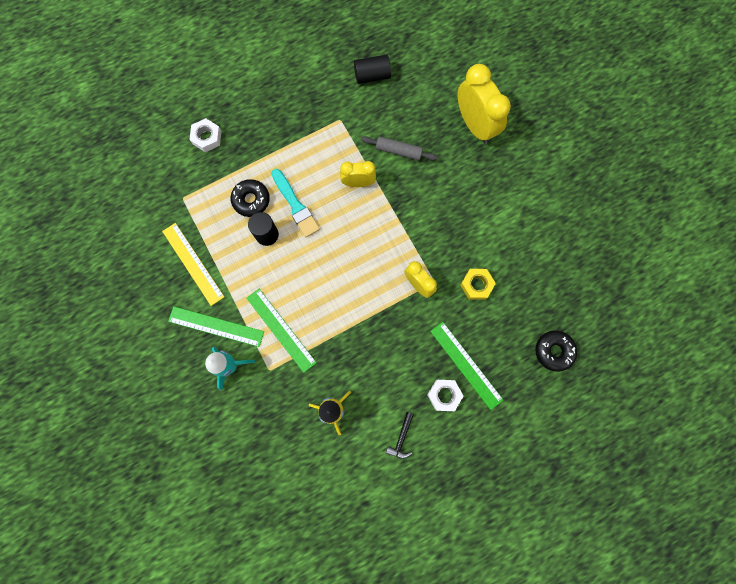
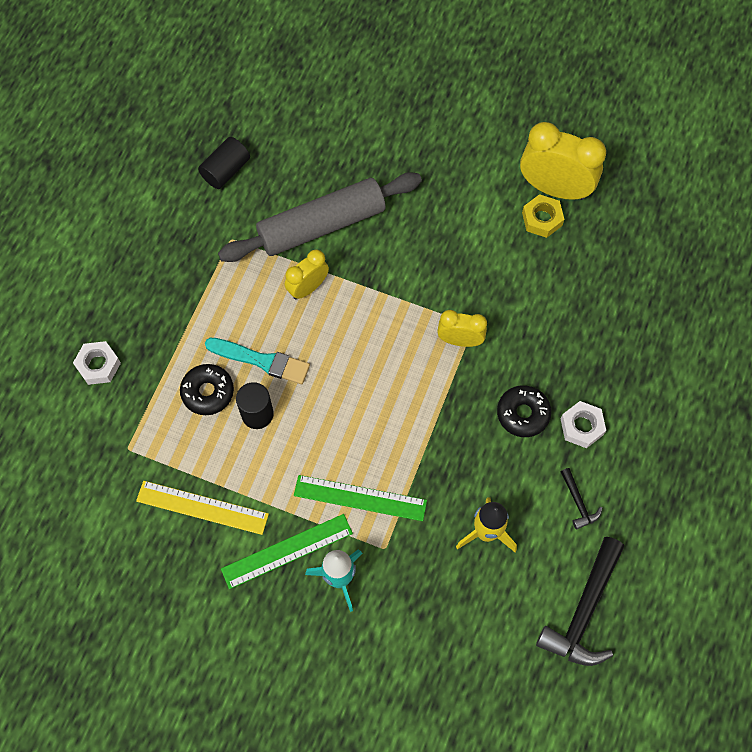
camera: 40 degrees left, 10 degrees down
(347, 503) = (584, 611): none -> black hammer
(398, 151) = (322, 225): grey rolling pin -> grey rolling pin, size x2.07
(466, 365) = (576, 380): green ruler -> none
(474, 125) = (376, 143): yellow clock -> yellow clock (554, 188)
(476, 285) = (517, 296): yellow nut -> yellow nut (542, 219)
(553, 351) = (646, 300): black donut -> black donut (523, 414)

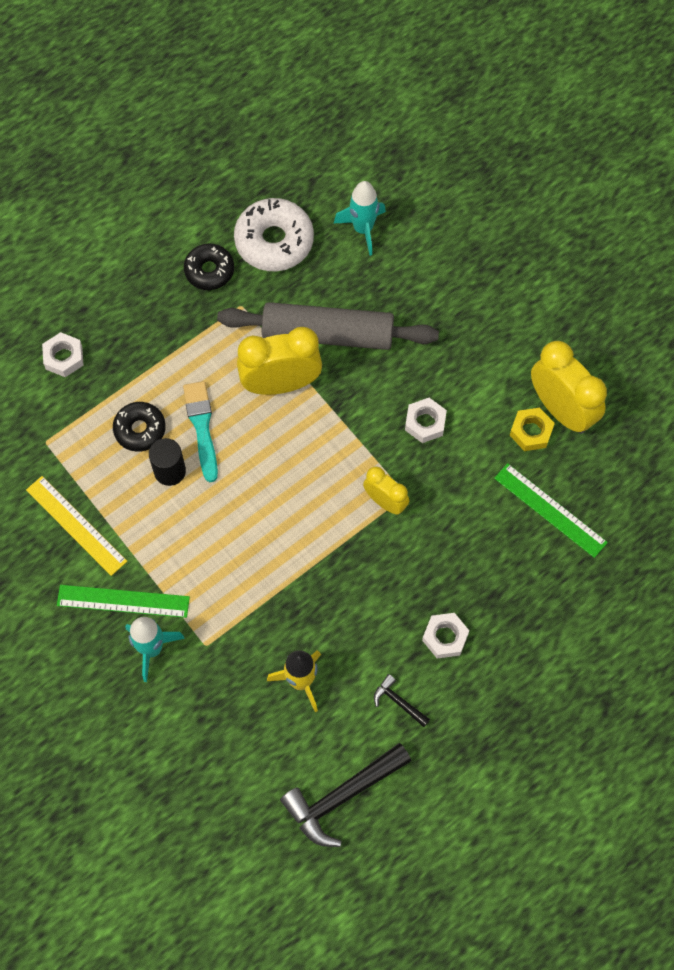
camera: 30 degrees right, 0 degrees up
(226, 170) = (274, 241): black cylinder -> white donut
(261, 361) = (202, 427): turquoise brush -> turquoise brush turned 150 degrees counterclockwise
(296, 123) = (363, 229): none -> turquoise rocket
(308, 288) = (281, 384): yellow clock -> yellow clock, size x1.73
(360, 498) = (212, 591): green ruler -> green ruler (550, 510)
(451, 257) = (425, 423): none -> white nut
(523, 414) = (399, 597): black donut -> black donut (209, 271)
(578, 503) = (398, 701): black hammer -> black hammer turned 120 degrees clockwise

